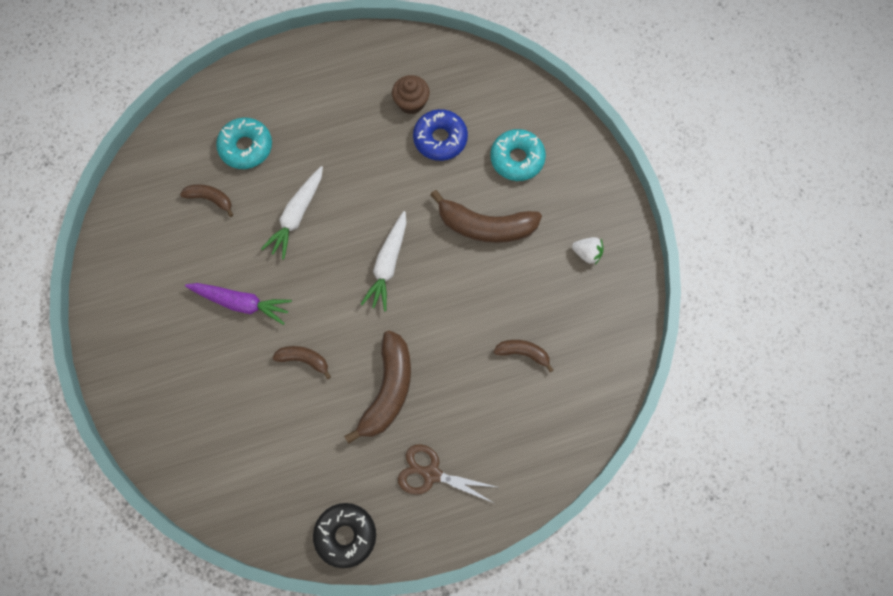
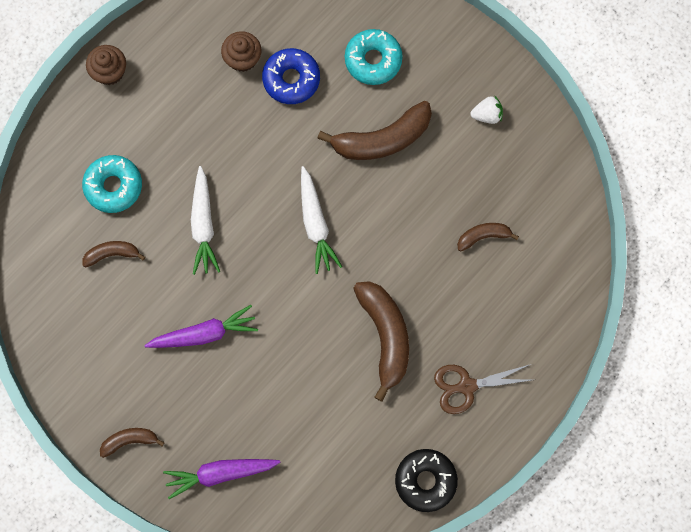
camera: 30 degrees left, 5 degrees up
(179, 426) = (220, 473): none -> purple carrot
(300, 58) = (109, 71): none -> brown cupcake
(304, 360) = (294, 352): brown banana -> brown banana (129, 440)

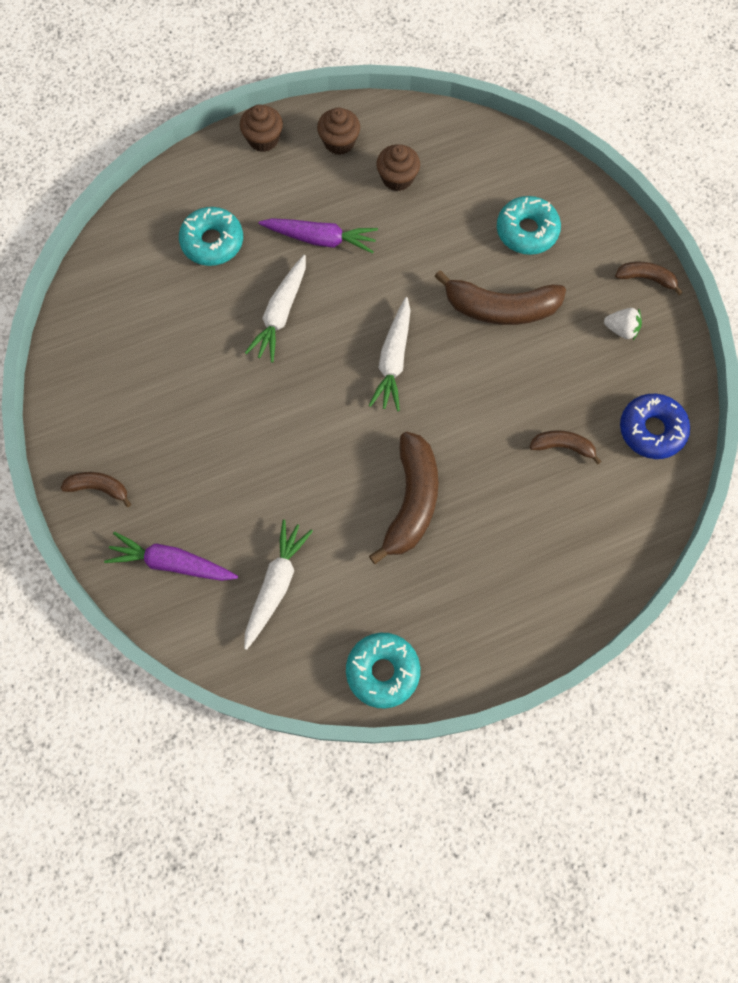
camera: 25 degrees right, 5 degrees down
(112, 254) = (178, 303): brown banana -> brown banana (646, 278)
(177, 46) = (339, 142): none -> brown cupcake
(205, 333) = (228, 417): purple carrot -> purple carrot (321, 239)
(291, 79) = (436, 216): blue donut -> blue donut (651, 430)
(311, 452) = (276, 584): none -> white carrot
(425, 480) = (382, 671): black donut -> turquoise donut
(466, 386) = (474, 592): brown scissors -> none

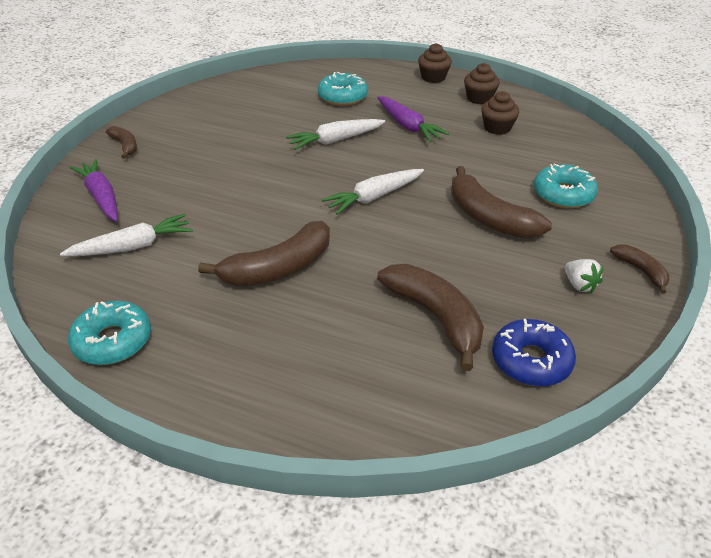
camera: 45 degrees right, 30 degrees down
(562, 446) = (435, 317): brown banana -> brown banana, size x1.91

